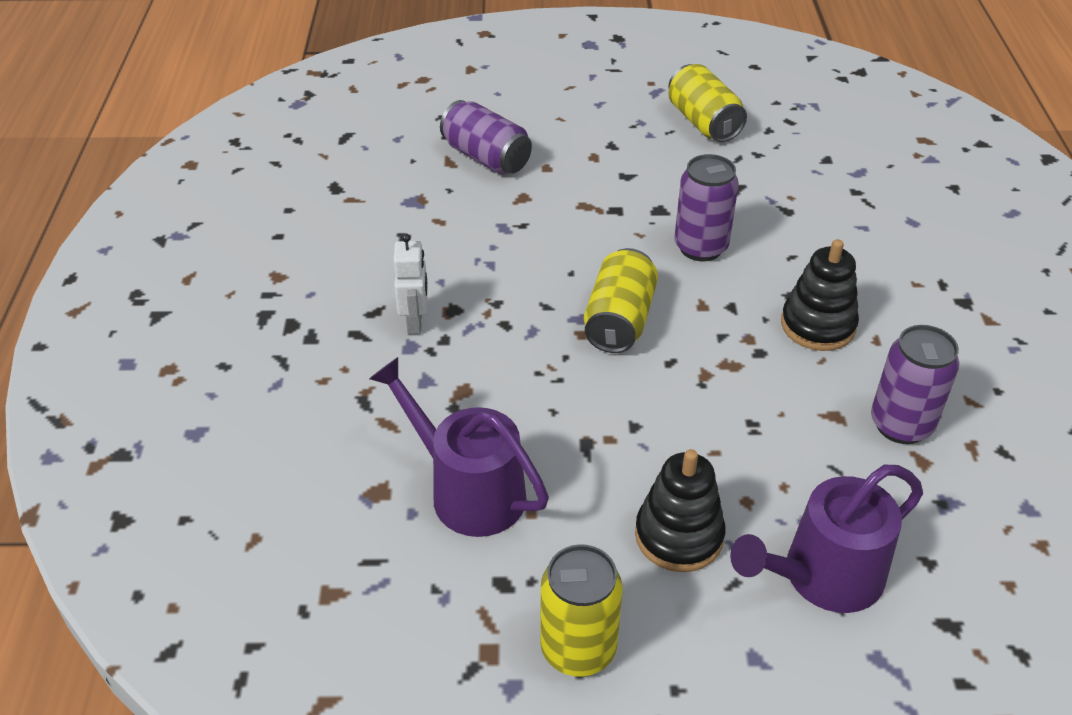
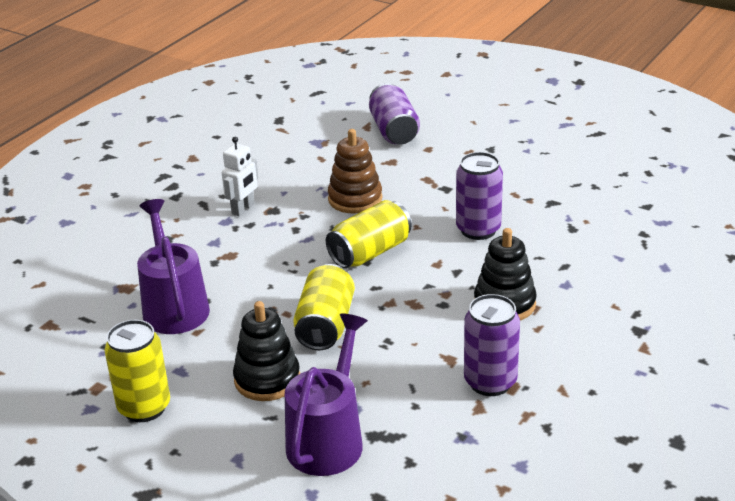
camera: 35 degrees right, 10 degrees down
(532, 259) = (355, 199): none -> brown stacking toy
(703, 122) = (577, 154): yellow can -> yellow can (325, 325)
(822, 577) = (328, 438): purple watering can -> purple watering can turned 105 degrees clockwise

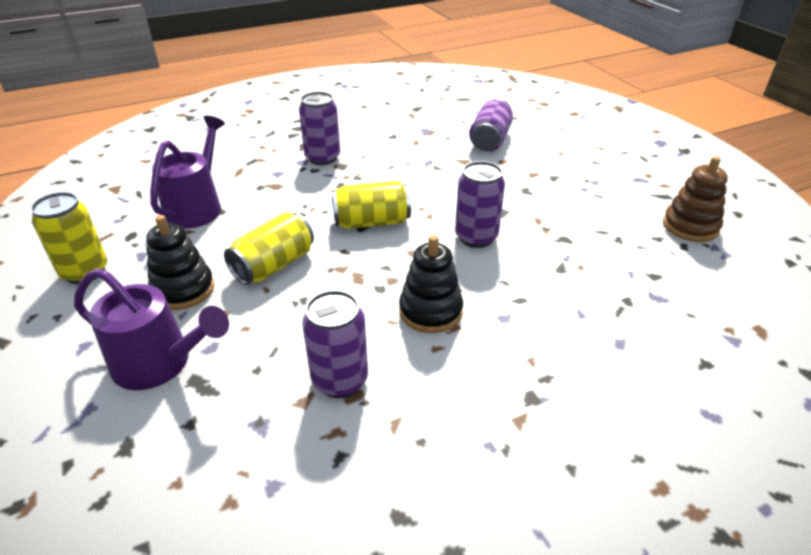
camera: 30 degrees right, 5 degrees up
(243, 209) = (322, 158): white robot -> purple can
(328, 438) = (160, 364): purple watering can -> purple watering can turned 60 degrees clockwise
(355, 199) = (406, 178): brown stacking toy -> brown stacking toy (690, 226)

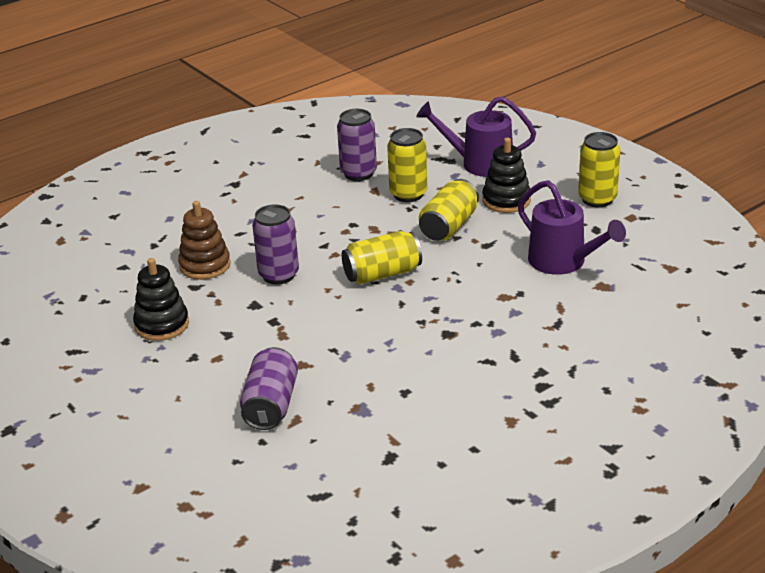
camera: 170 degrees right, 5 degrees down
(197, 207) = (563, 262): purple watering can -> purple watering can turned 45 degrees counterclockwise
(291, 323) = (408, 194): none -> yellow can
(322, 158) = (476, 340): purple can -> none
(430, 311) = (308, 215): black stacking toy -> black stacking toy (162, 325)
(690, 226) = (65, 317): brown stacking toy -> brown stacking toy (205, 265)

